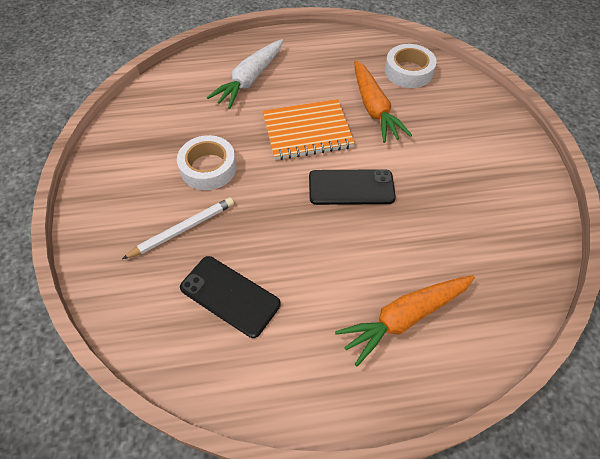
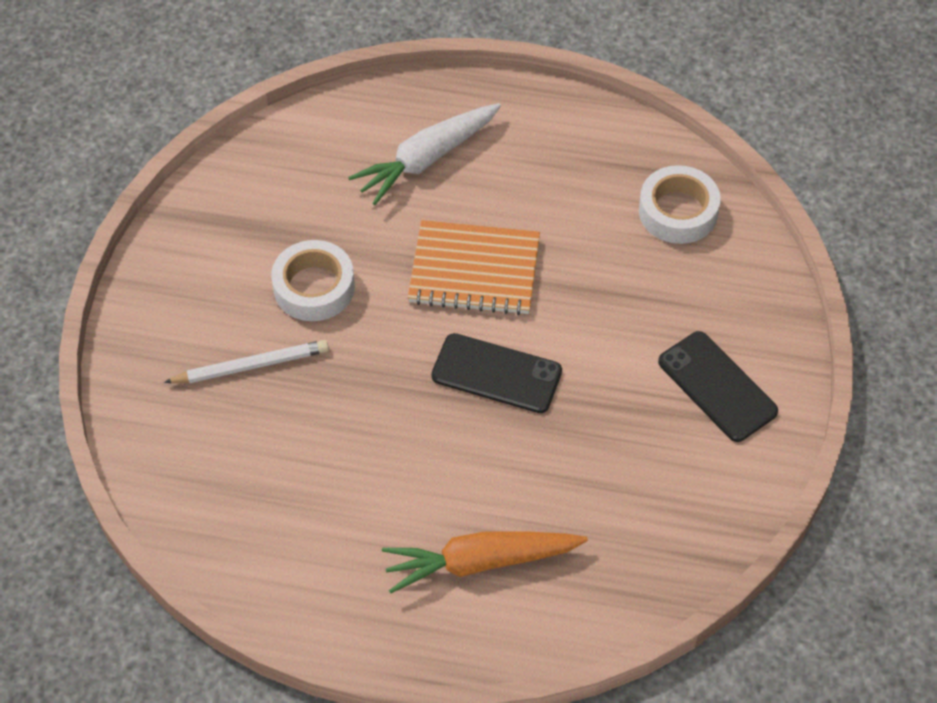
camera: 20 degrees right, 0 degrees up
(230, 296) = (278, 469): black phone -> black phone (717, 387)
(374, 108) = (591, 260): orange carrot -> none

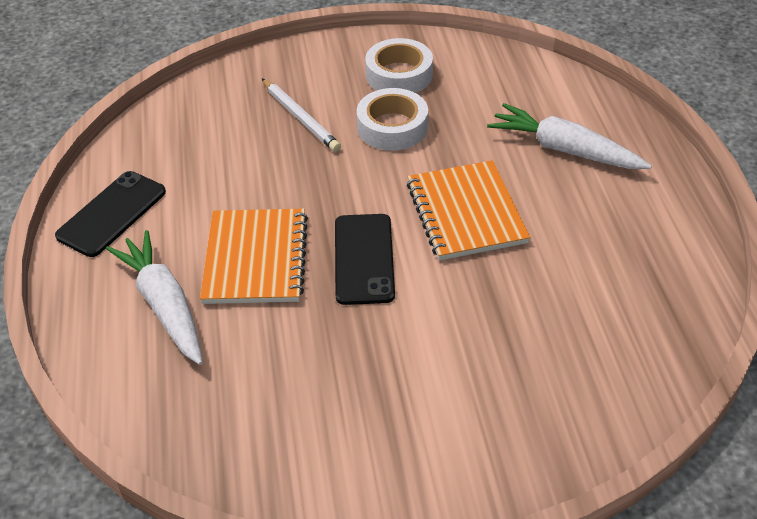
camera: 70 degrees right, 10 degrees down
(453, 465) = (256, 259): none -> orange notebook
(480, 562) = (164, 305): orange carrot -> white carrot
(678, 211) = (630, 337): white tape -> white tape (399, 75)
(717, 387) = (432, 429): black phone -> black phone (112, 214)

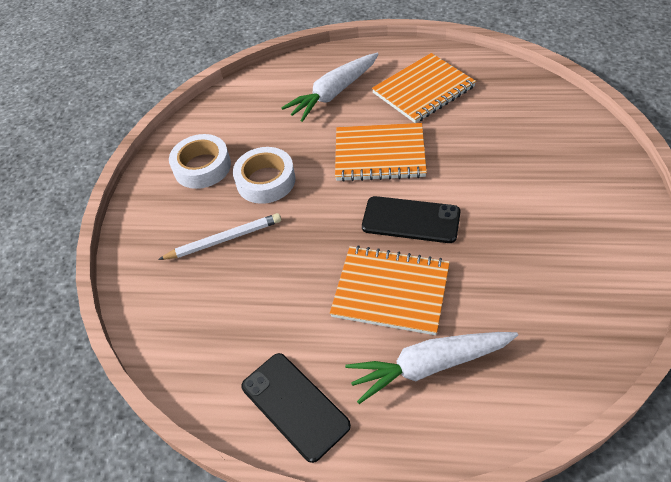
camera: 70 degrees left, 5 degrees up
(609, 234) = (423, 90): none -> orange notebook

